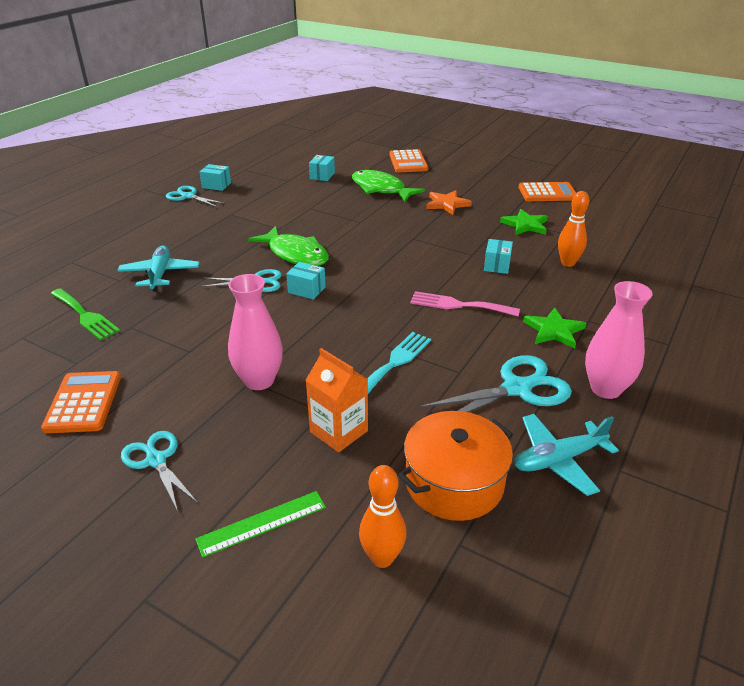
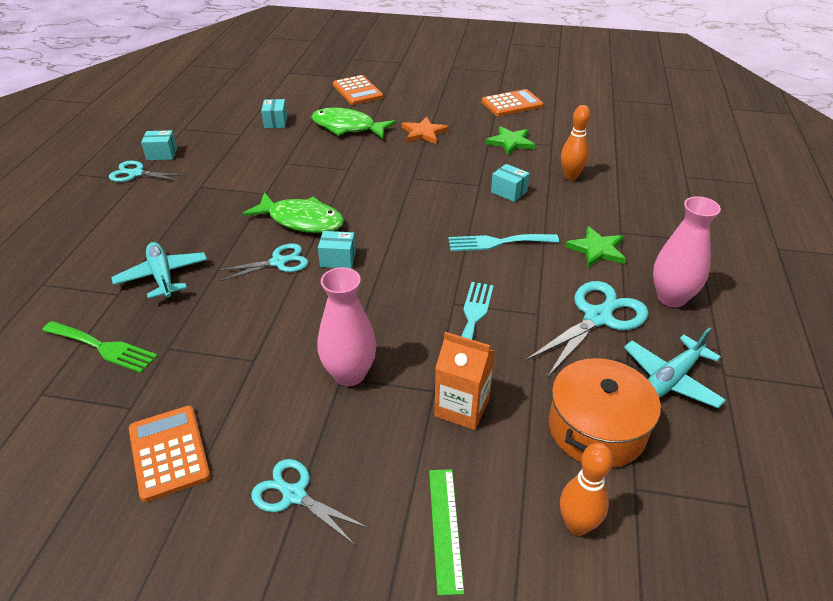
camera: 20 degrees left, 5 degrees up
(262, 523) = (445, 528): green ruler -> green ruler turned 45 degrees counterclockwise
(458, 305) = (497, 242): pink fork -> turquoise fork
(497, 265) = (509, 192): turquoise box -> turquoise box turned 45 degrees counterclockwise

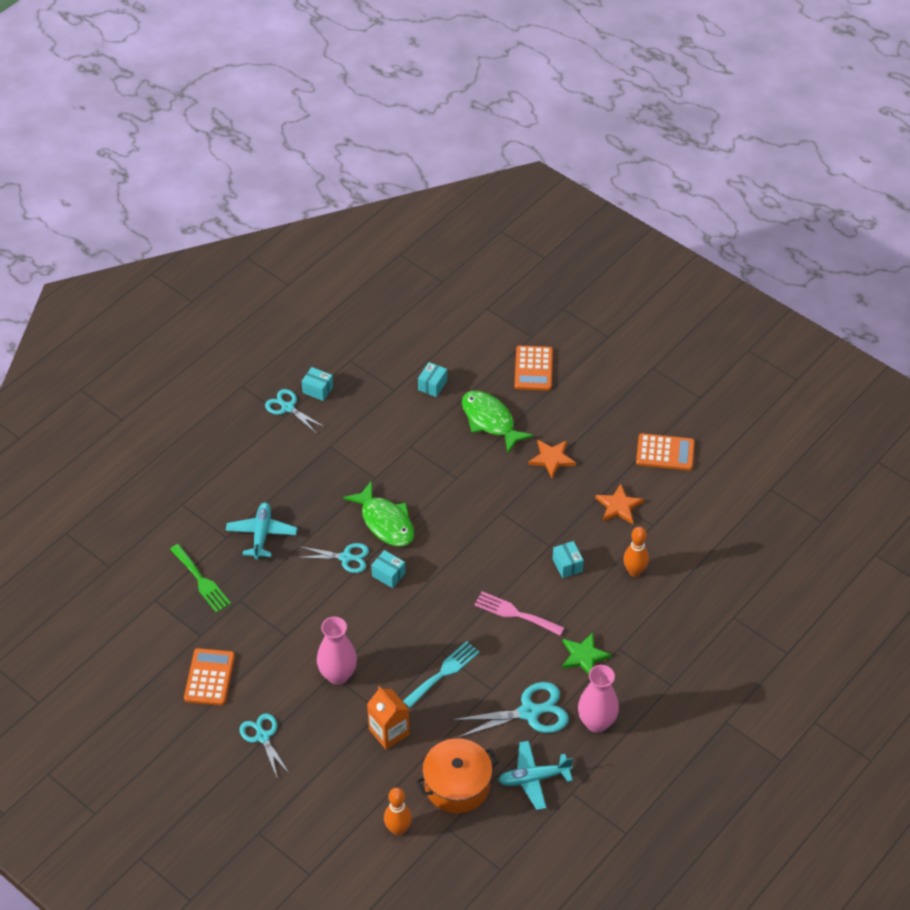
camera: 30 degrees right, 10 degrees up
(445, 528) = (329, 795): green ruler -> none
(497, 242) = (515, 613): turquoise fork -> pink fork
(511, 142) = (619, 506): green star -> orange star

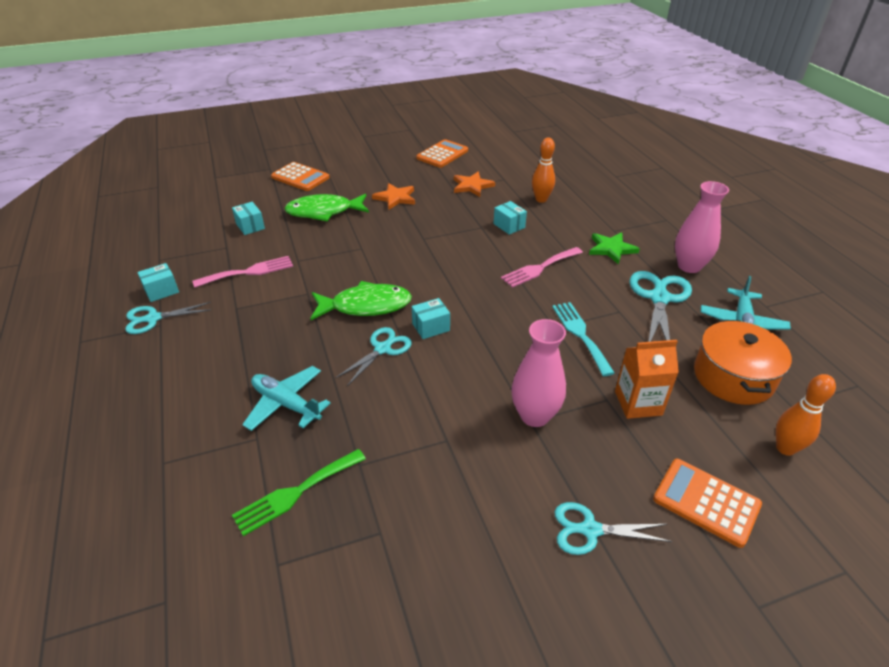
camera: 60 degrees left, 10 degrees down
(201, 581) = (296, 493): green fork -> green fork turned 150 degrees clockwise
(209, 677) = (456, 552): orange calculator -> orange calculator (706, 502)
(374, 425) = (249, 272): none -> pink fork
(567, 565) = (509, 226): turquoise box -> turquoise box turned 45 degrees clockwise

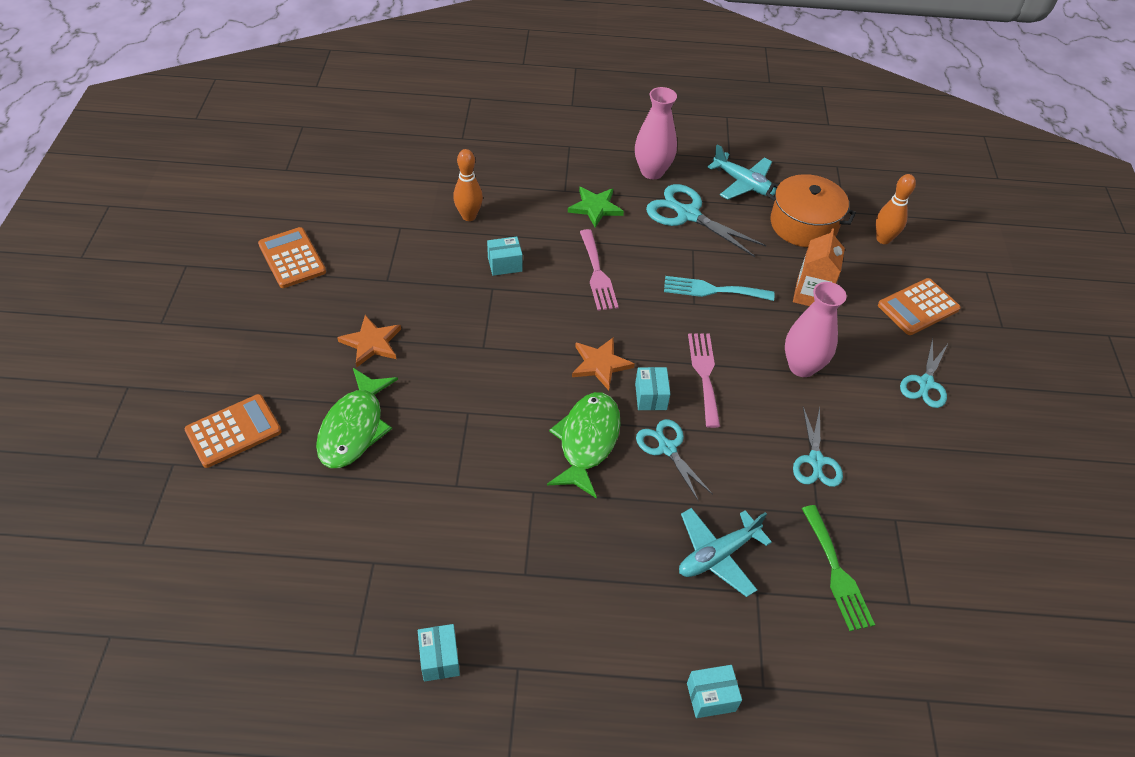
camera: 70 degrees left, 10 degrees up
(153, 318) = (500, 675): turquoise scissors -> turquoise scissors (816, 461)
(249, 272) = (452, 545): pink fork -> pink fork (704, 374)
(250, 226) = (335, 522): turquoise box -> turquoise box (711, 697)
(472, 186) = (396, 261): orange star -> orange star (600, 364)

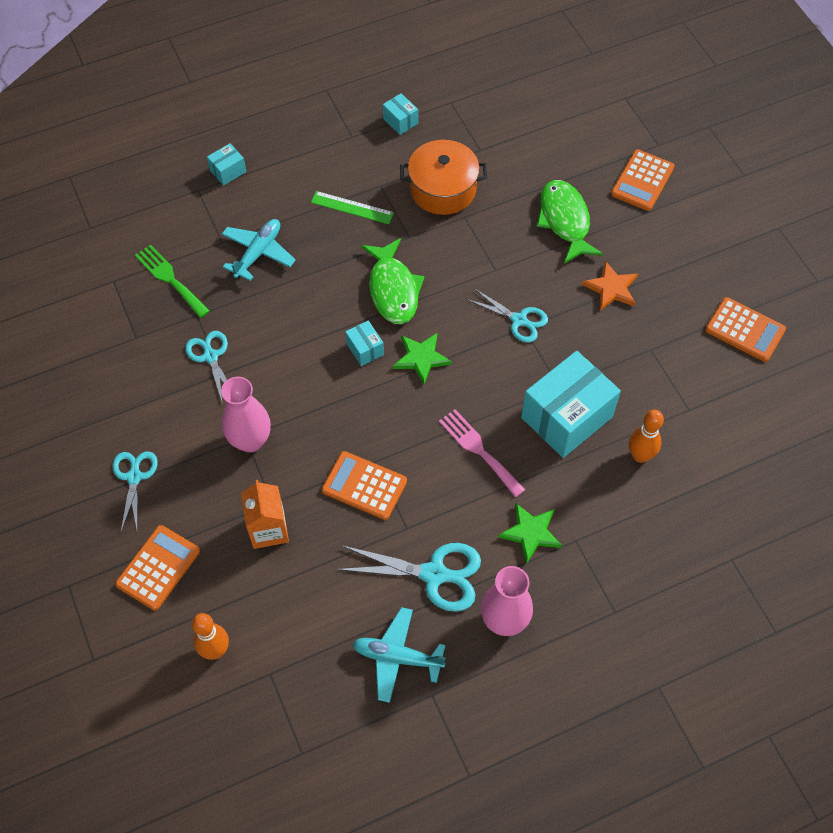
camera: 155 degrees right, 10 degrees up
(505, 264) = (566, 417): turquoise box -> turquoise box, size x2.24
(576, 560) = (352, 207): none -> green ruler
(600, 364) = (421, 358): orange star -> green star
(667, 448) = (330, 312): turquoise scissors -> turquoise scissors (519, 320)
(704, 374) = (331, 391): pink fork -> none
(712, 290) = (364, 486): turquoise fork -> orange calculator
(803, 224) = (308, 626): orange pot -> orange pot (443, 189)

